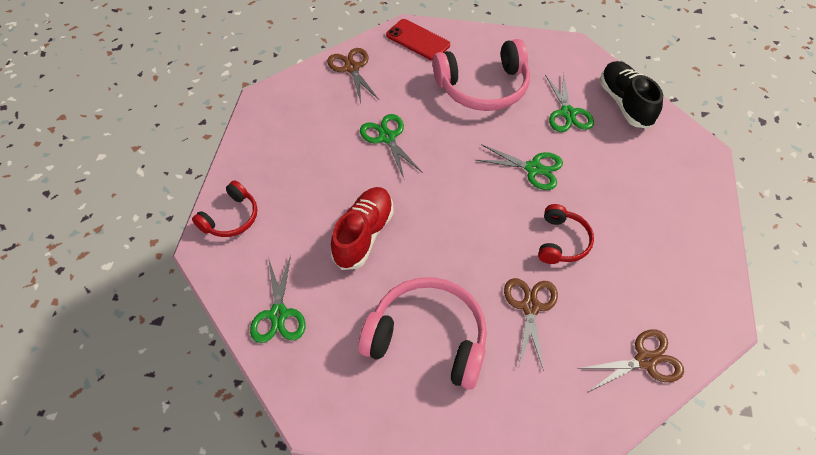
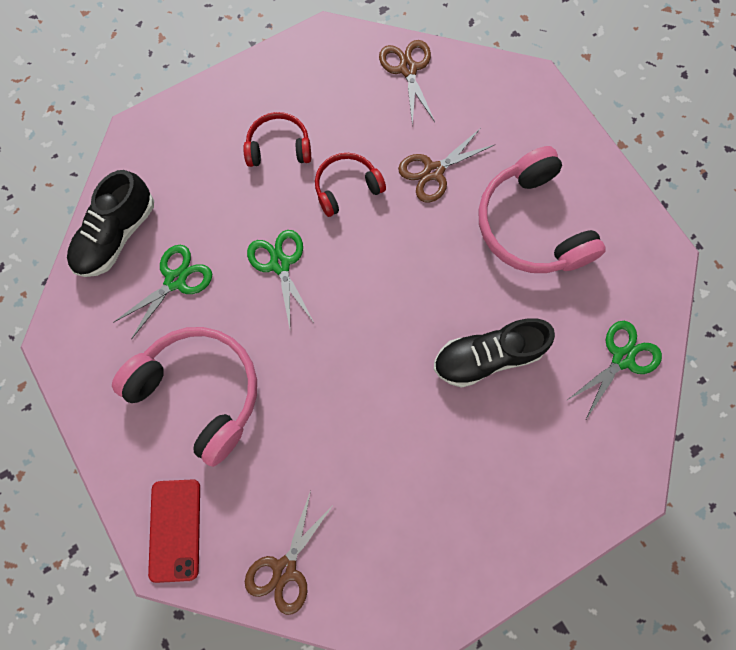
camera: 130 degrees left, 20 degrees up
(231, 218) = (582, 499): red headphones -> red headphones (279, 147)
(363, 235) = (486, 356): red shoe -> black shoe
(387, 137) = (355, 434): green scissors -> none
(645, 360) = (408, 69): brown scissors -> brown scissors turned 45 degrees clockwise

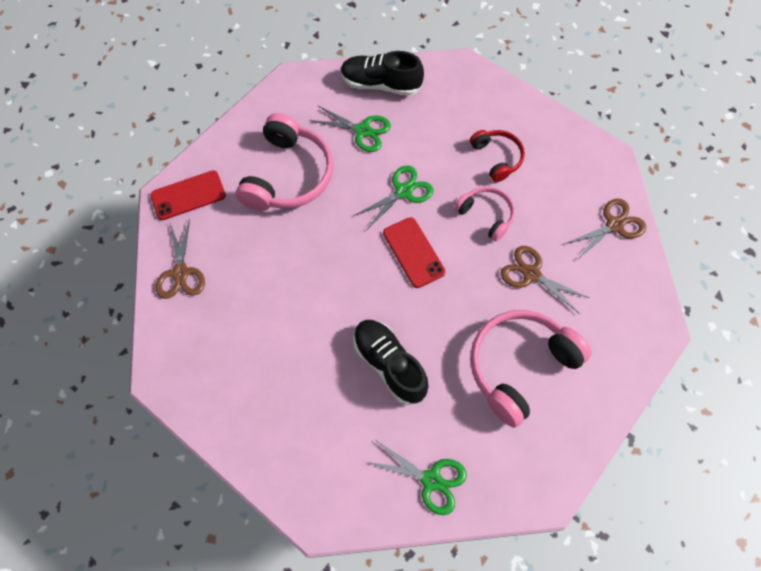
camera: 70 degrees right, 10 degrees down
(285, 569) = (180, 273): brown scissors -> brown scissors turned 105 degrees counterclockwise
(346, 188) = (486, 215): red headphones -> pink headphones
(362, 282) = (413, 252): none -> red phone

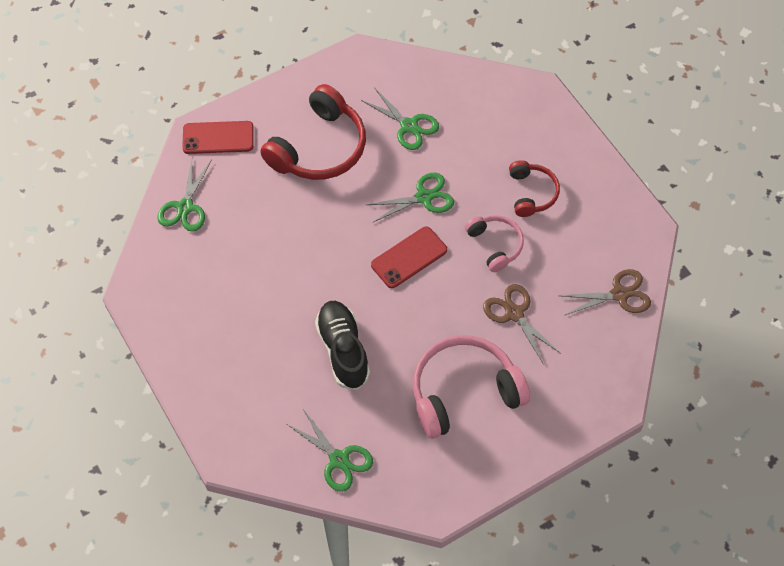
camera: 20 degrees right, 5 degrees down
(180, 273) = (185, 207): brown scissors -> green scissors
(288, 176) = (319, 148): pink headphones -> red headphones
(380, 84) = (446, 85): black shoe -> none
(413, 252) = (409, 257): red phone -> red phone turned 60 degrees clockwise

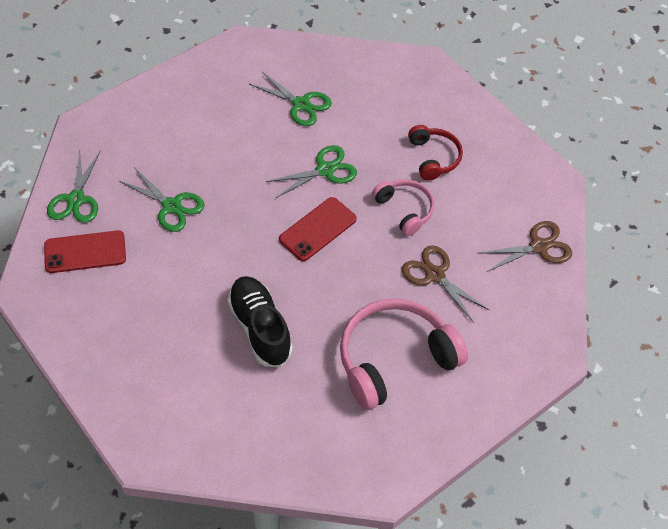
camera: 10 degrees left, 5 degrees down
(218, 138) = (105, 130): red phone -> red phone (85, 252)
(319, 148) = (212, 131): red headphones -> none
(339, 459) = (269, 444): green scissors -> green scissors (171, 206)

